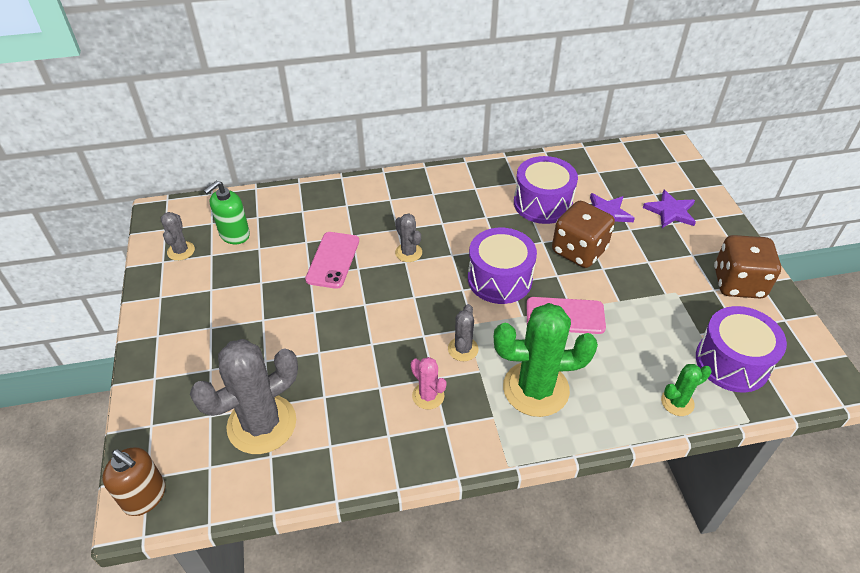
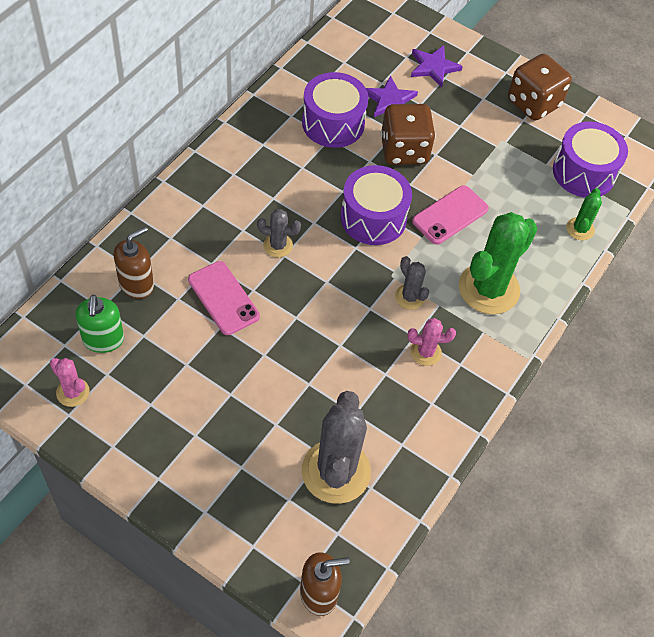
camera: 50 degrees left, 10 degrees up
(181, 251) = (73, 392): grey cactus -> pink cactus
(293, 217) = (136, 284): none -> brown soap dispenser

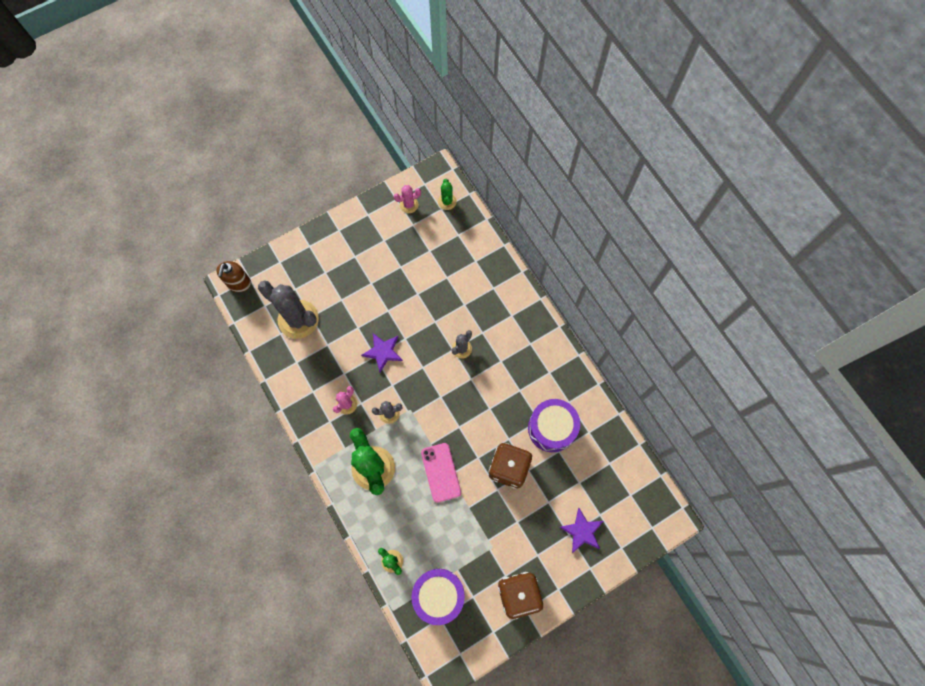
camera: 120 degrees right, 15 degrees up
(48, 341) = (447, 201): none -> green cactus
(103, 340) = (435, 229): green soap dispenser -> none
(136, 284) = (466, 258): brown soap dispenser -> none
(223, 298) = (436, 302): pink phone -> none
(373, 218) = (459, 419): purple drum -> none
(390, 100) = (559, 480): purple star -> purple star (383, 352)

